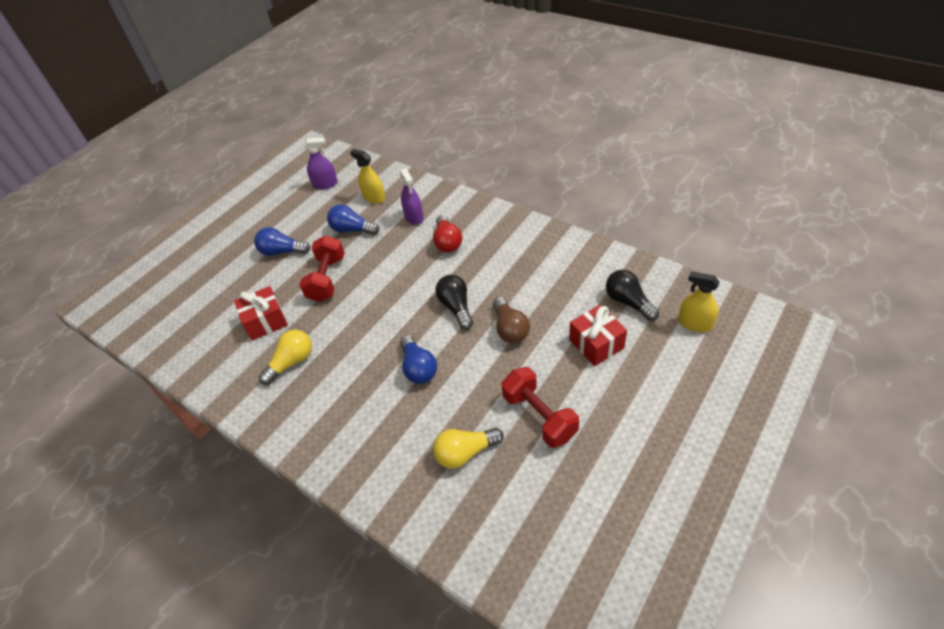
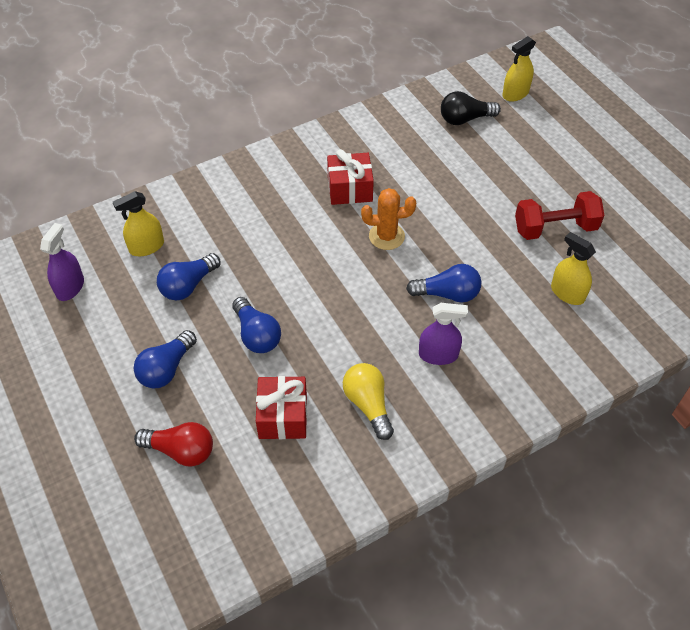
camera: 70 degrees left, 5 degrees up
(327, 279) = (257, 335): red dumbbell -> blue light bulb
(414, 217) = (217, 222): purple spray bottle -> purple spray bottle (438, 355)
(447, 242) = (284, 209): red light bulb -> red light bulb (181, 450)
(456, 307) = (386, 236): black light bulb -> orange cactus
(465, 453) = (567, 293): yellow light bulb -> yellow spray bottle
(510, 329) = (443, 208): brown light bulb -> none
(596, 344) = (498, 159): red gift -> red gift (350, 189)

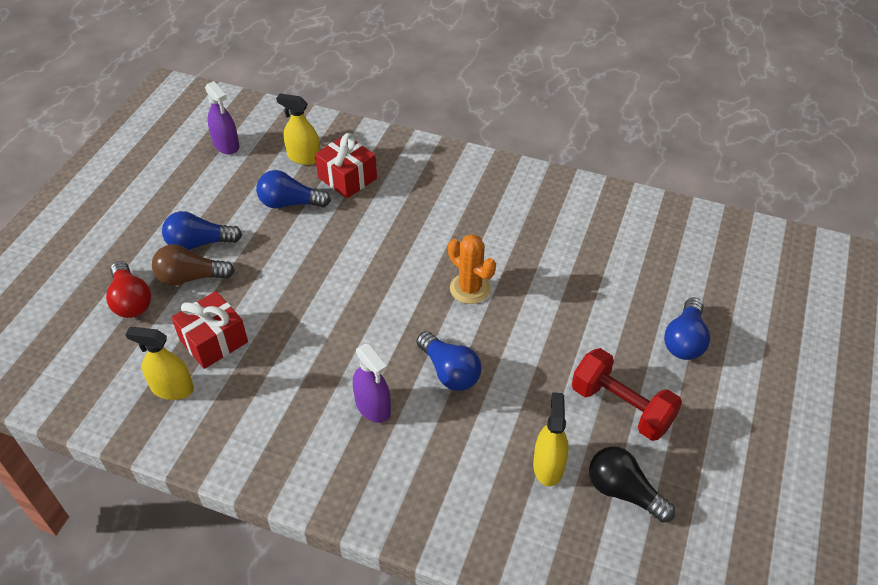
camera: 50 degrees right, 5 degrees down
(70, 287) = (226, 145): purple spray bottle -> purple spray bottle turned 75 degrees clockwise
(199, 395) = (190, 277): none -> brown light bulb
(257, 335) = (280, 273): blue light bulb -> blue light bulb (685, 340)
(350, 189) = (496, 232): red gift -> red gift (347, 178)
(368, 405) = (273, 390): yellow light bulb -> none
(465, 119) = (677, 256): black light bulb -> black light bulb (623, 492)
(515, 94) = (761, 272): yellow spray bottle -> yellow spray bottle (172, 388)

